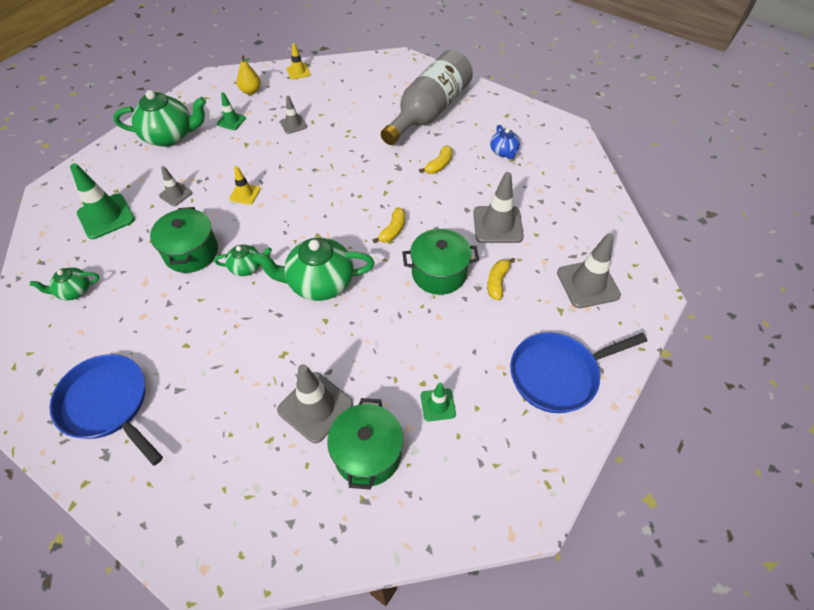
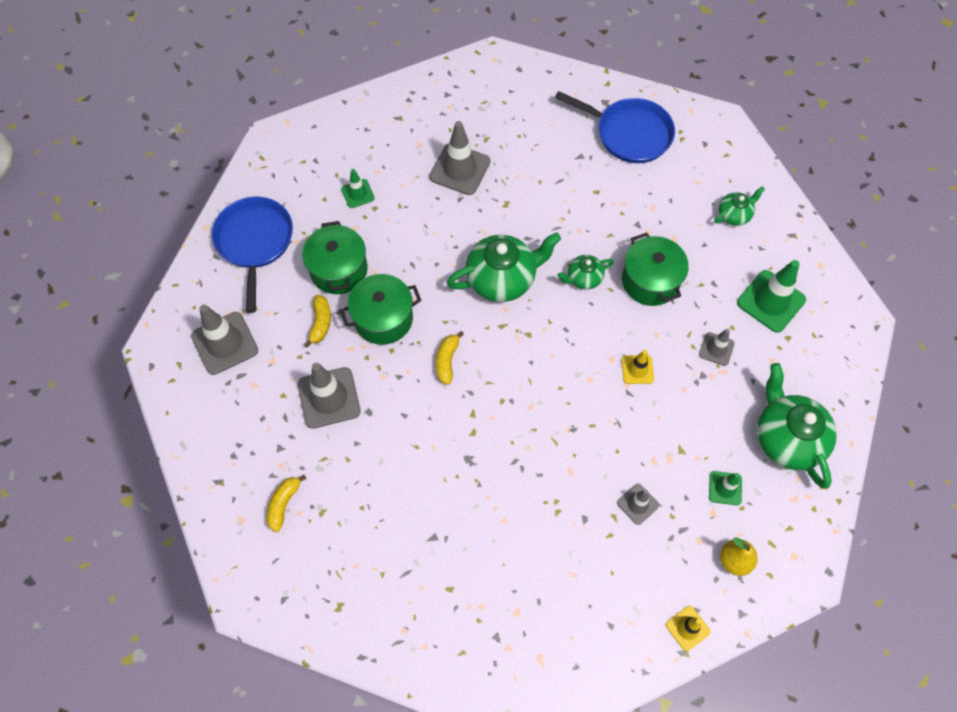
camera: 165 degrees right, 10 degrees up
(170, 136) = (787, 438): green teapot -> green teapot turned 90 degrees clockwise
(367, 453) = (405, 147): green pot -> green pot (339, 270)
(429, 112) = (455, 583): grey bottle -> none
(439, 165) = (417, 476): yellow banana -> yellow banana (284, 503)
(503, 152) = (335, 524): blue teapot -> none
(558, 374) = (255, 242): blue pan -> blue pan turned 60 degrees counterclockwise

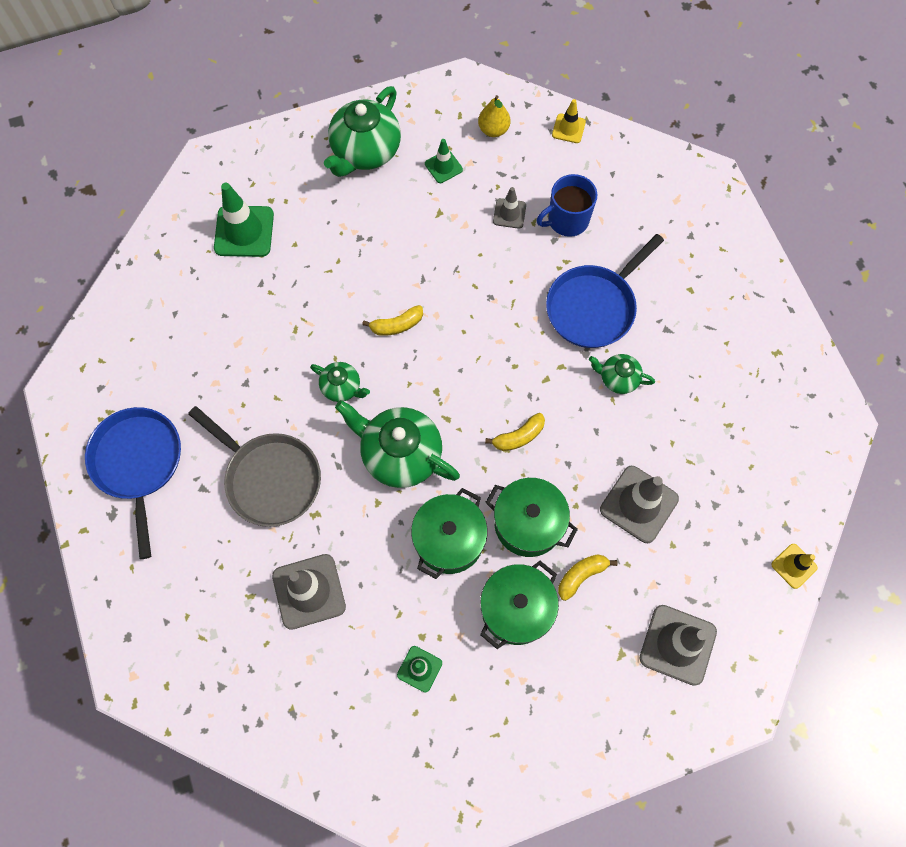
camera: 130 degrees left, 5 degrees up
(255, 242) = (559, 721): blue pan -> blue pan (594, 307)
(284, 503) = (751, 459): yellow banana -> yellow banana (396, 325)
(554, 195) = (269, 478): none -> grey pan
(595, 545) = (567, 220): none -> blue mug
(637, 369) = (396, 287): yellow traffic cone -> yellow traffic cone (794, 566)
(650, 281) = (300, 333): green pot -> green pot (449, 540)
(716, 349) = (326, 243): grey traffic cone -> none
(734, 215) = (170, 312): green teapot -> green teapot (618, 378)

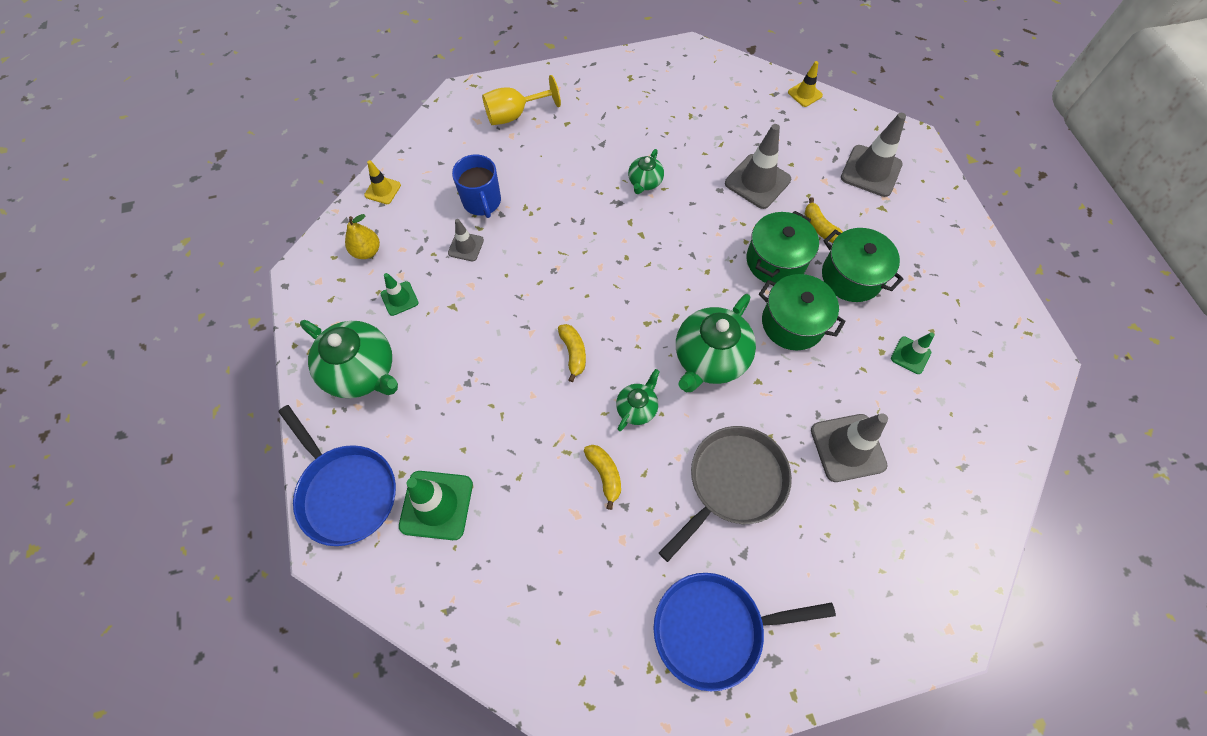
camera: 85 degrees left, 5 degrees down
(518, 436) = (695, 260): yellow banana -> yellow banana (605, 475)
(594, 307) = (574, 191): blue pan -> blue pan (345, 491)
(692, 234) = (514, 115): none -> yellow goblet

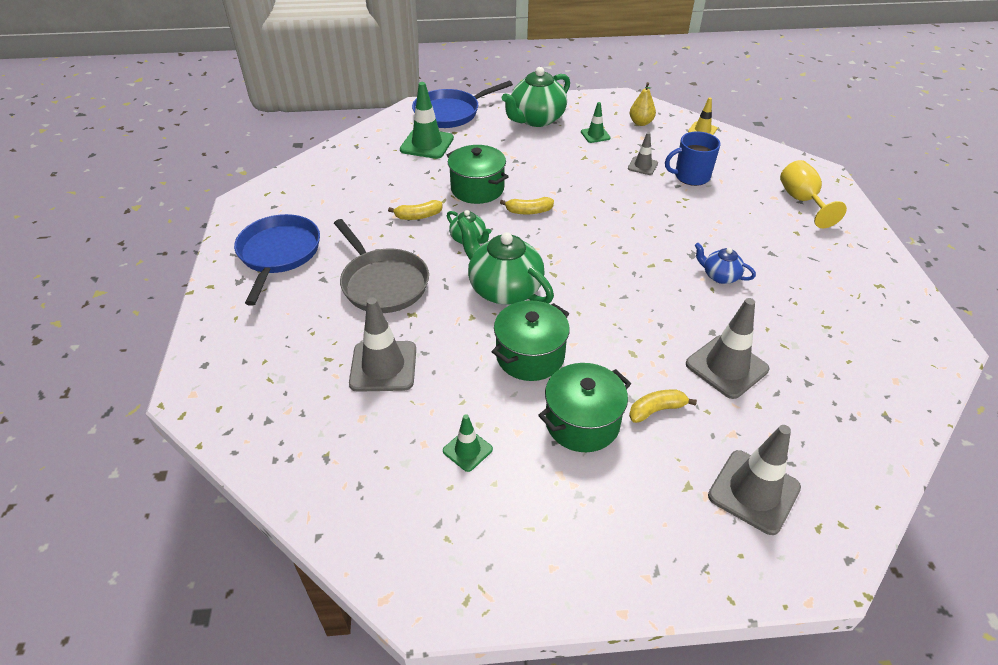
camera: 100 degrees right, 20 degrees down
(645, 182) = (720, 276): green teapot -> blue teapot
(776, 261) = (611, 359): green pot -> green pot (477, 189)
(805, 94) = (894, 450): yellow traffic cone -> none

